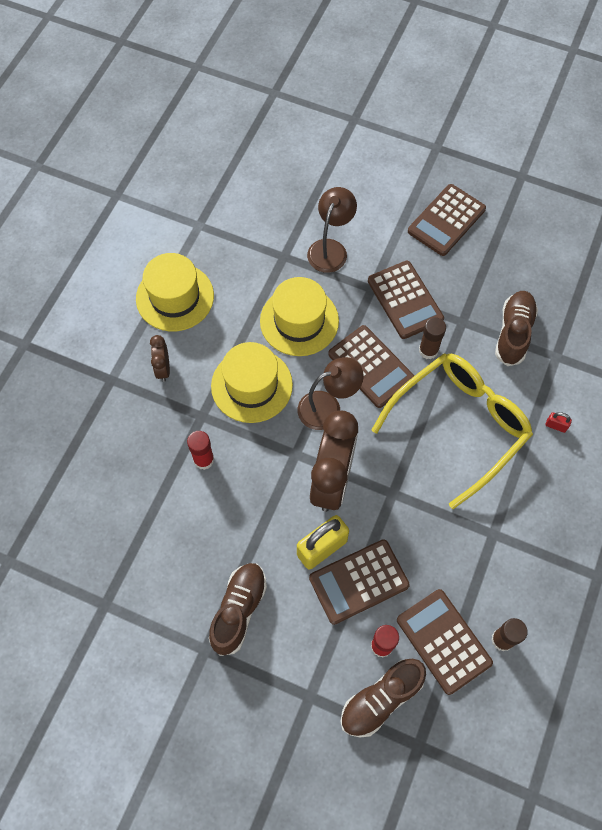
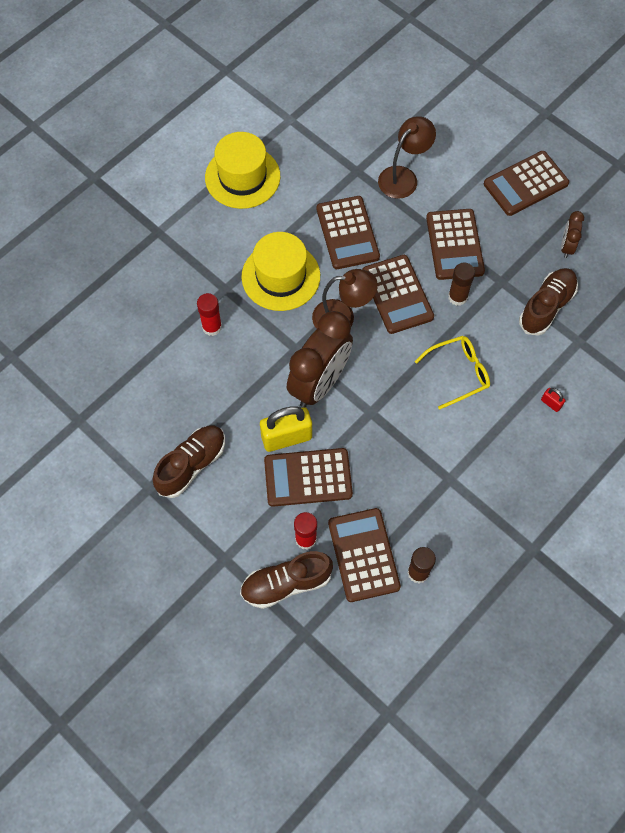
camera: 20 degrees right, 0 degrees up
(163, 369) = (207, 237): brown clock -> brown clock (567, 246)
(299, 321) = (347, 233): yellow hat -> brown calculator
(459, 425) = (459, 373): yellow glasses -> yellow glasses, size x0.52

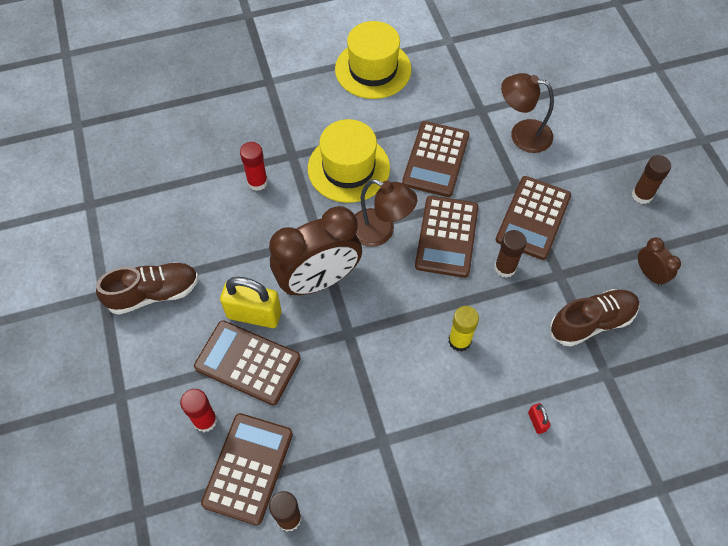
camera: 30 degrees right, 5 degrees down
(286, 583) = (157, 453): brown shoe -> none
(403, 177) = (522, 134): brown lamp -> brown lamp turned 150 degrees counterclockwise
(459, 373) = (459, 341): yellow glasses -> yellow glue stick
(525, 184) = (642, 195): brown calculator -> brown glue stick
(567, 246) = (649, 274): brown clock -> brown clock turned 105 degrees clockwise

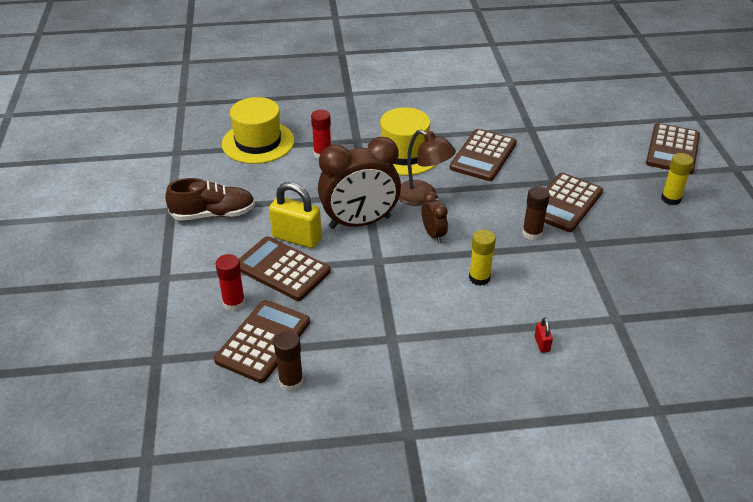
camera: 10 degrees right, 20 degrees down
(373, 69) = (440, 94): yellow hat -> yellow hat (258, 142)
(446, 237) = (482, 206): brown calculator -> brown calculator (672, 149)
(522, 134) = (565, 148): brown lamp -> none
(591, 322) = (608, 280): brown shoe -> none
(642, 195) = (671, 199): brown glue stick -> yellow glue stick
(649, 274) = (670, 253): brown clock -> brown clock (433, 234)

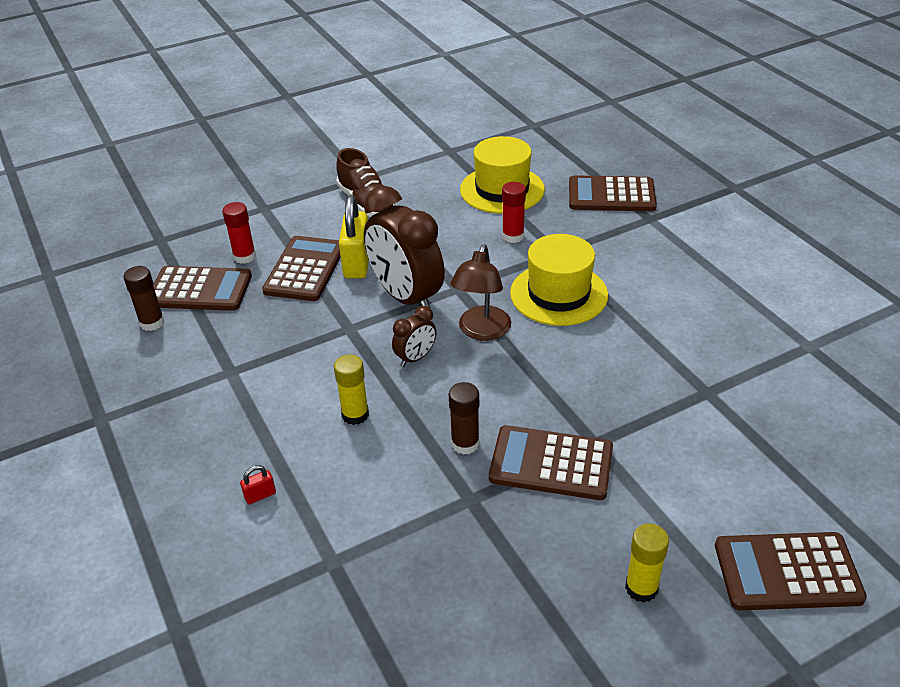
camera: 70 degrees right, 0 degrees up
(483, 156) = (604, 361): brown calculator -> brown calculator (611, 195)

